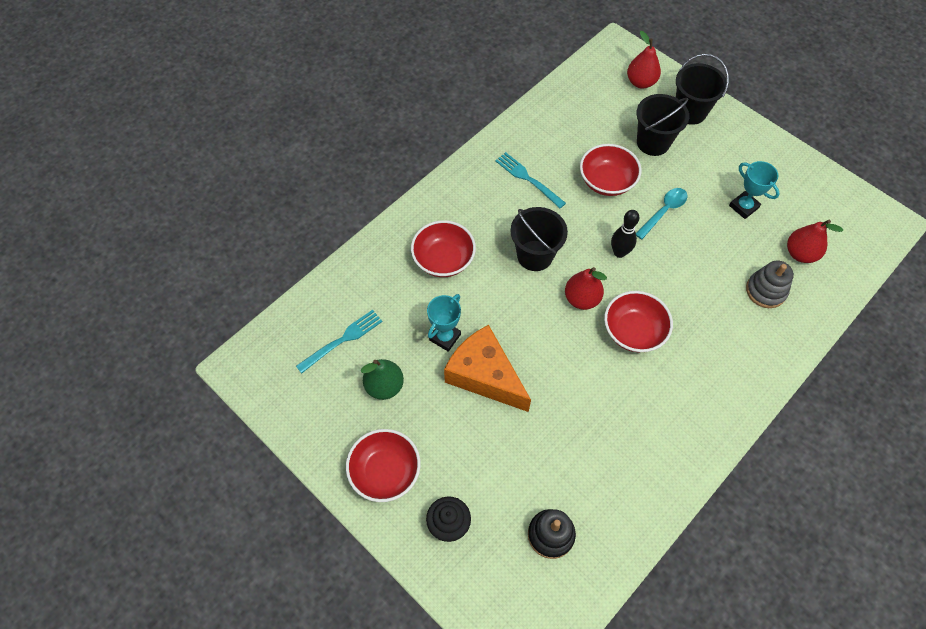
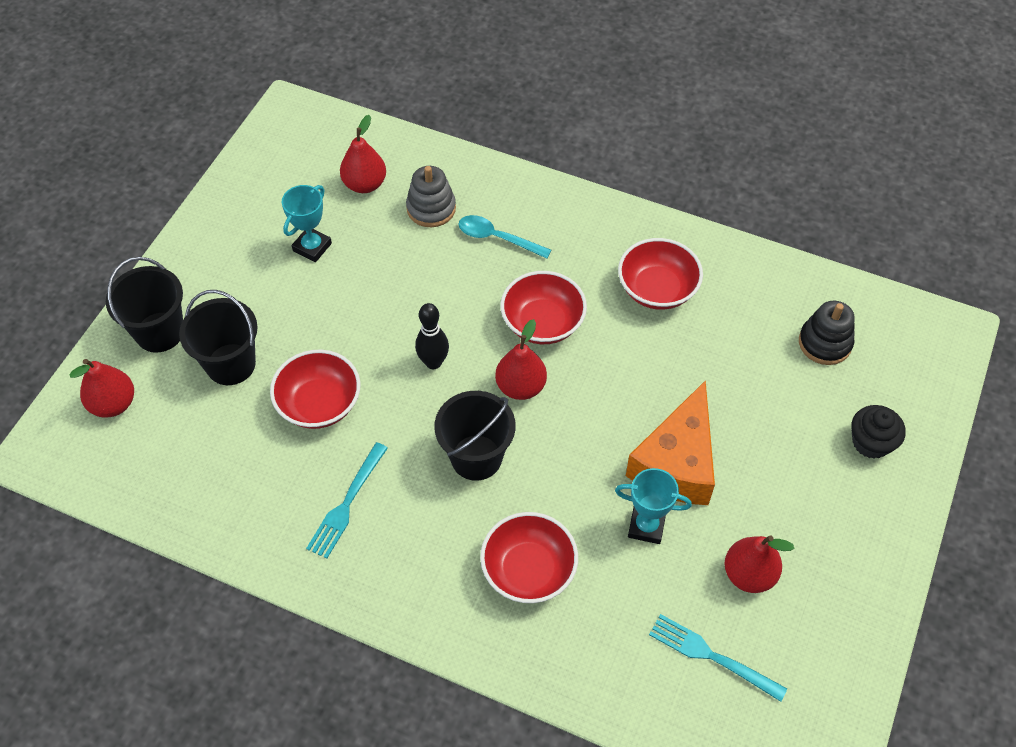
camera: 110 degrees left, 5 degrees down
(384, 386) = (749, 574): green pear -> red pear
(385, 472) = (853, 530): red bowl -> red bowl (657, 289)
(663, 211) = (349, 328): turquoise spoon -> turquoise spoon (497, 238)

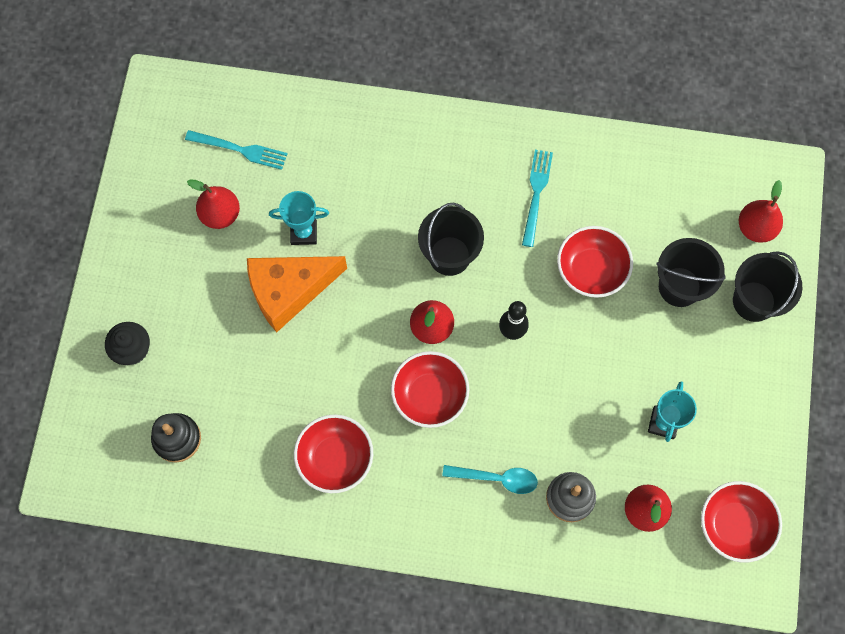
camera: 165 degrees right, 15 degrees up
(528, 570) = (384, 178): red bowl -> red bowl (734, 525)
(676, 463) = (289, 291): orange cheese -> orange cheese turned 120 degrees counterclockwise

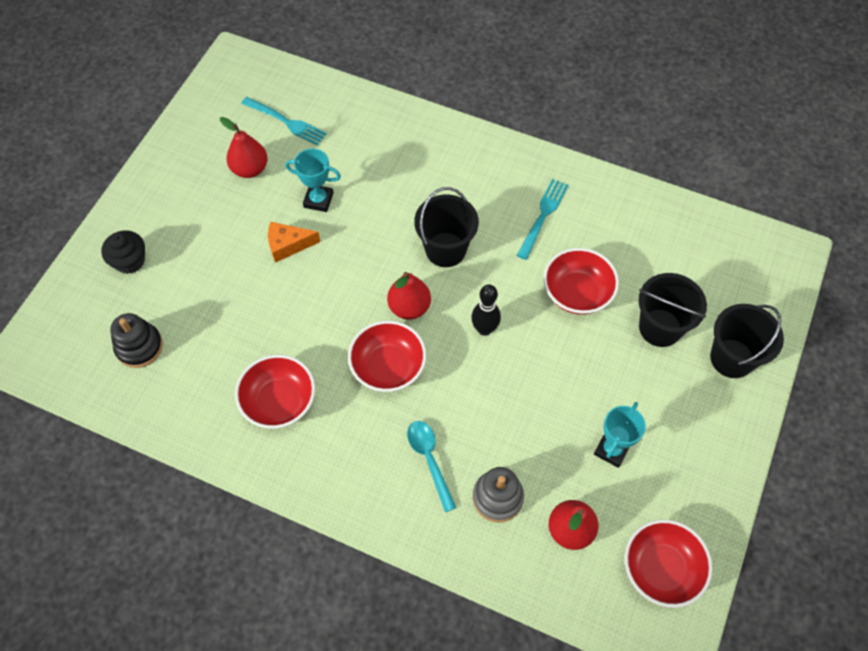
camera: 15 degrees right, 10 degrees down
(289, 291) = (288, 245): orange cheese -> orange cheese, size x0.54
(496, 478) = (429, 460): turquoise spoon -> turquoise spoon turned 135 degrees counterclockwise
(755, 228) = (748, 293): red pear -> none

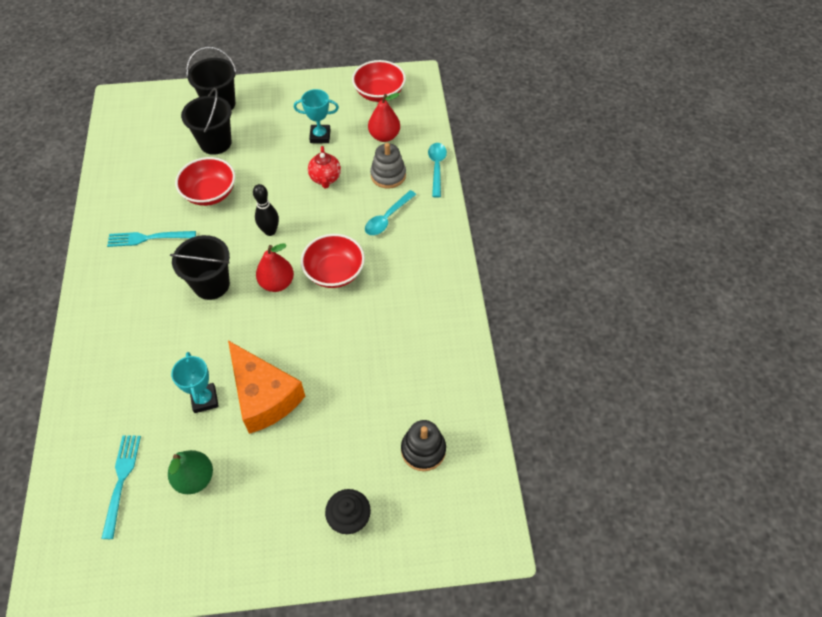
camera: 120 degrees left, 5 degrees down
(250, 169) = (195, 478): red pear -> green pear
(279, 401) = (404, 323): red bowl -> none
(288, 245) = (264, 396): orange cheese -> orange cheese, size x1.85
(477, 566) = (436, 167): none -> turquoise spoon
(533, 421) = (325, 178): none -> red teapot

